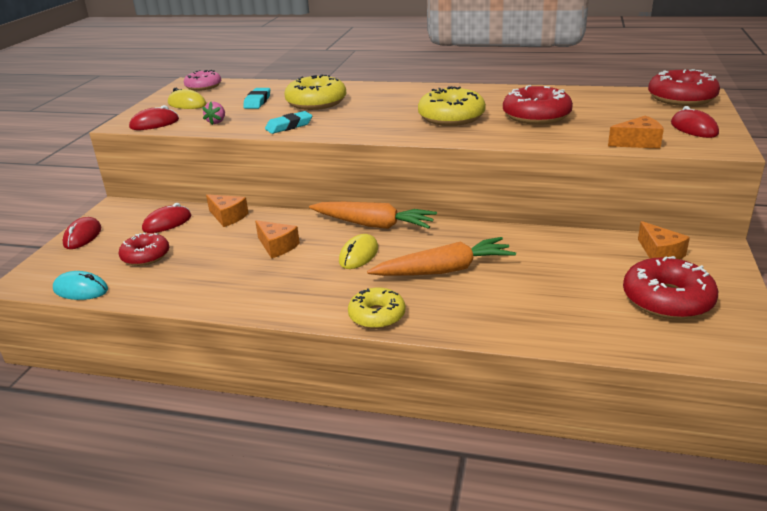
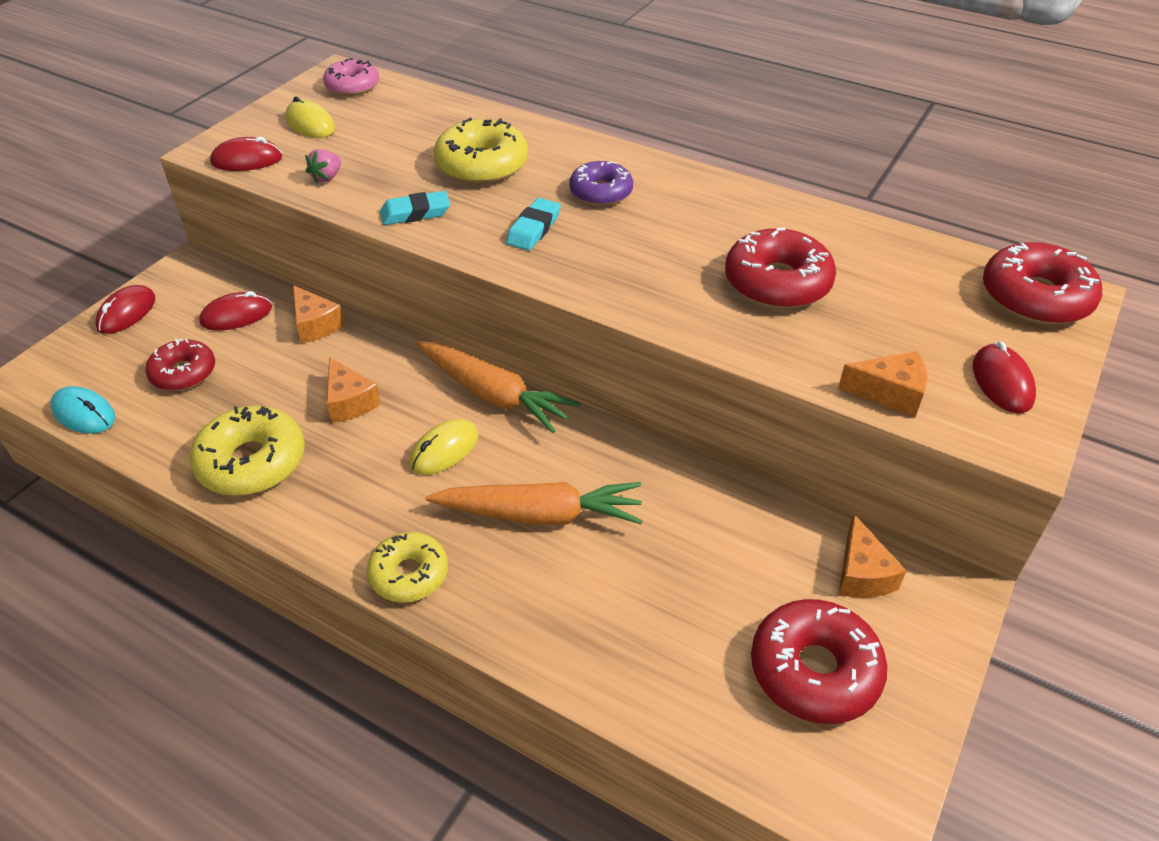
camera: 15 degrees right, 15 degrees up
(257, 102) = (404, 142): turquoise eraser -> turquoise eraser (534, 229)
(400, 101) = (601, 192): none -> purple donut
(451, 117) = (650, 252): yellow donut -> yellow donut (252, 462)

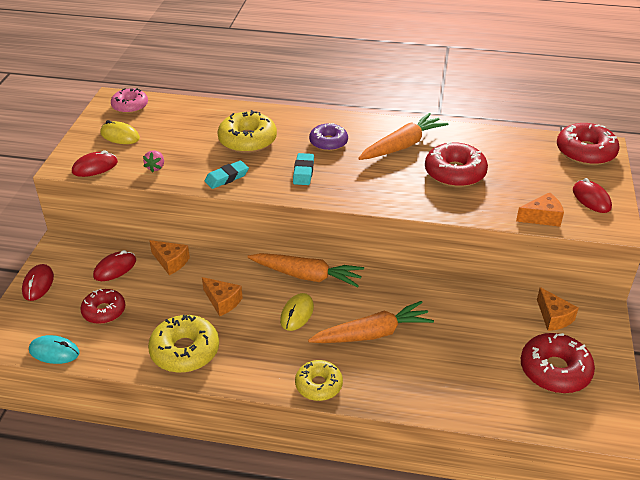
camera: 20 degrees left, 5 degrees down
(715, 221) = (402, 146): none -> orange carrot

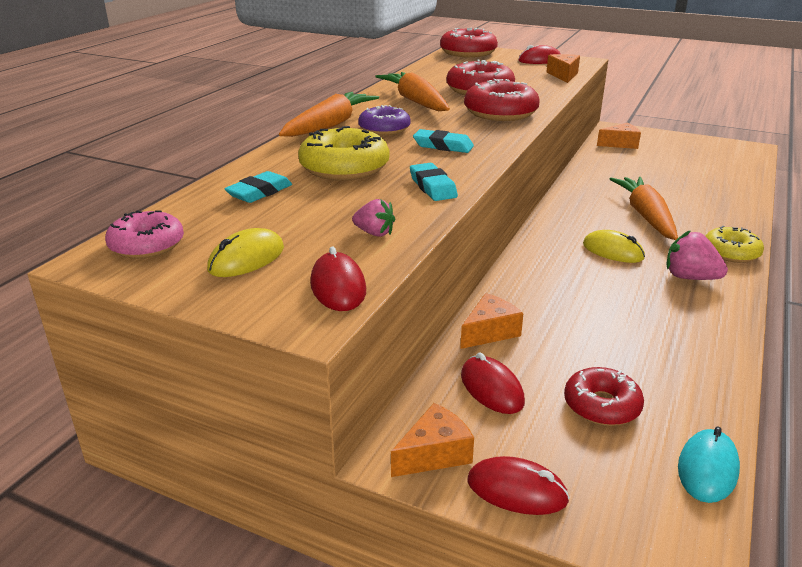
camera: 75 degrees left, 10 degrees down
(185, 351) = (687, 334): yellow donut -> none
(201, 120) = (259, 192): none -> turquoise eraser
(222, 301) = (586, 297): orange cheese -> orange cheese (434, 454)
(266, 356) = (690, 277): none -> pink strawberry
(306, 276) = (543, 238): orange carrot -> orange carrot (329, 125)
(555, 370) = (687, 154): red donut -> red donut (500, 113)

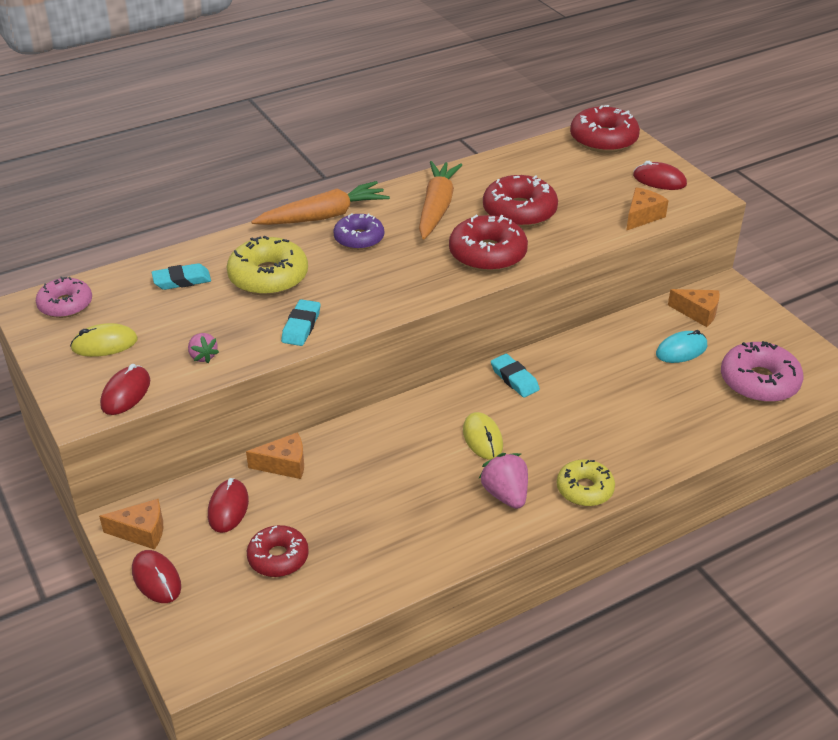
camera: 35 degrees right, 10 degrees up
(443, 146) = (375, 281): turquoise eraser -> turquoise eraser (514, 379)
(645, 216) = (572, 415): orange carrot -> none
(707, 469) = (279, 632): turquoise mouse -> turquoise mouse (681, 350)
(715, 163) = (759, 382): none -> pink donut

